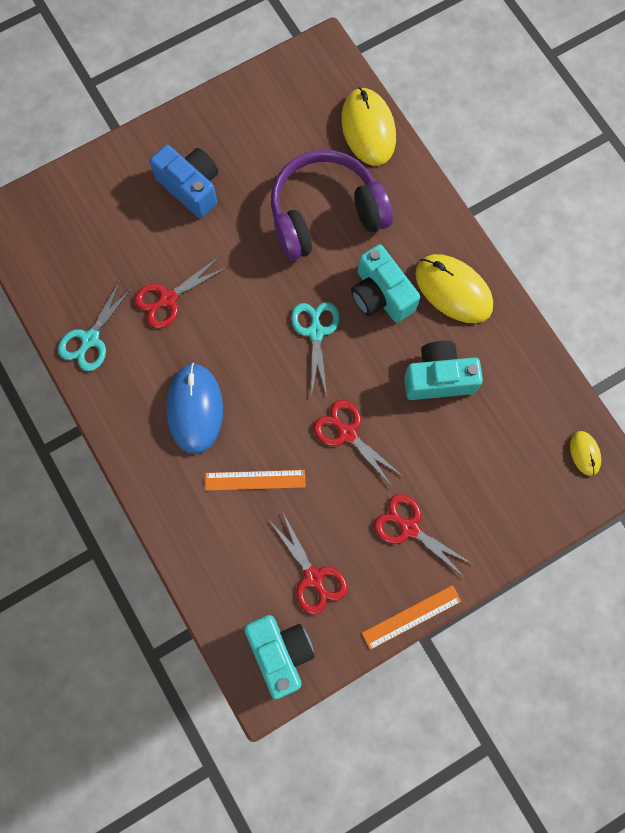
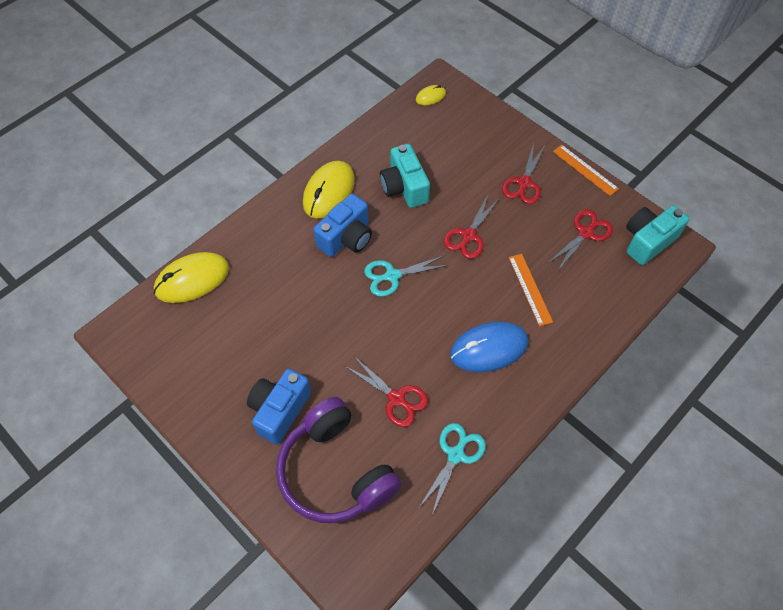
camera: 105 degrees left, 15 degrees down
(90, 339) = (456, 455): turquoise scissors -> turquoise scissors turned 75 degrees counterclockwise
(325, 214) = (283, 293): purple headphones -> purple headphones (336, 471)
(381, 295) = (346, 238): turquoise camera -> blue camera

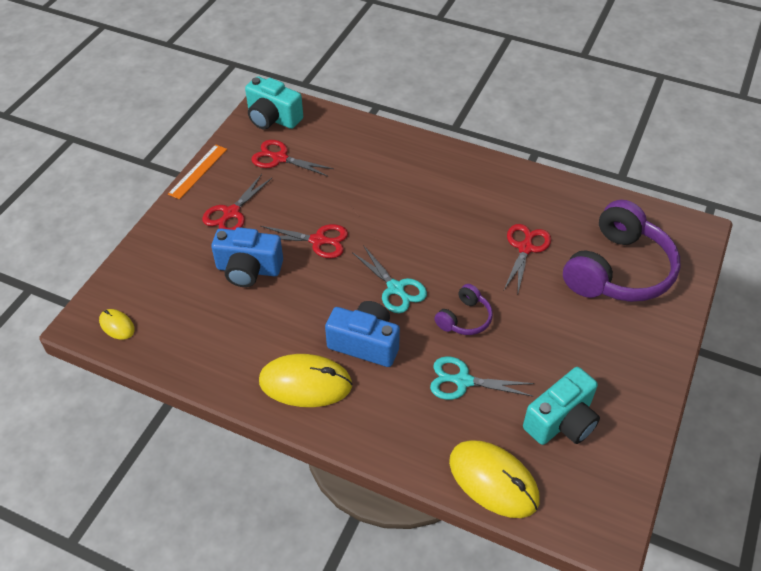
camera: 110 degrees left, 10 degrees down
(279, 410) = (592, 332): blue camera -> blue camera (248, 269)
(339, 315) = (464, 318): none -> purple headphones
(404, 187) = (273, 311): turquoise camera -> turquoise camera (561, 421)
(456, 455) = (551, 197): turquoise scissors -> turquoise scissors (463, 381)
(489, 348) = (439, 198): blue mouse -> none
(524, 183) = (231, 213): red scissors -> red scissors turned 120 degrees clockwise
(530, 289) = (361, 184): orange ruler -> none

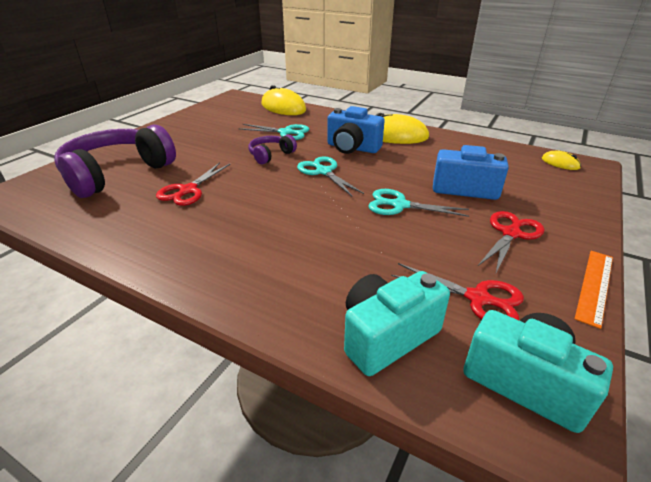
camera: 175 degrees left, 15 degrees down
(318, 240) = (400, 205): red scissors -> turquoise scissors
(561, 421) = (231, 119): turquoise camera -> turquoise camera (387, 336)

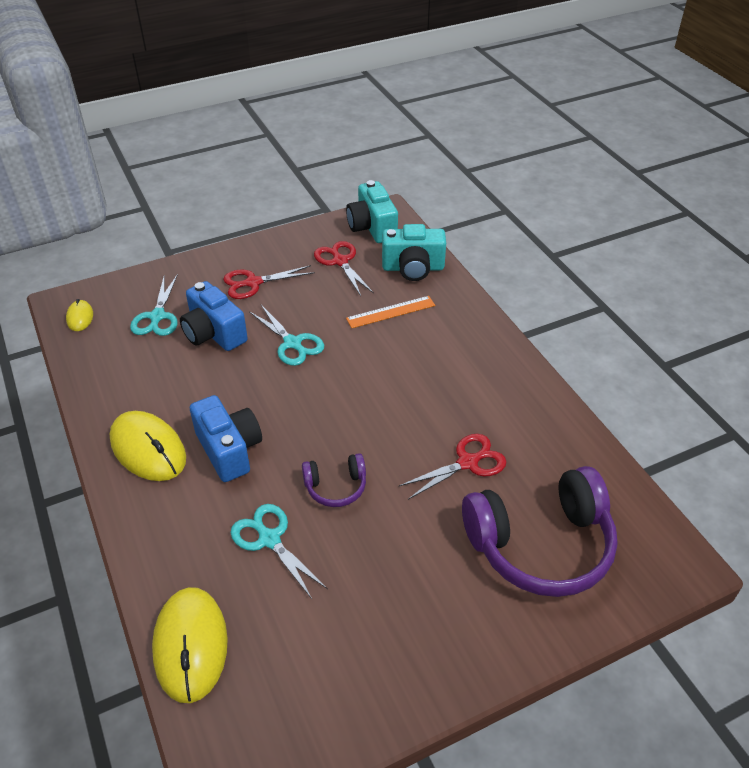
camera: 145 degrees left, 10 degrees up
(323, 172) = (308, 421): turquoise scissors -> turquoise scissors (157, 316)
(595, 286) = (267, 238): orange ruler -> orange ruler (391, 312)

